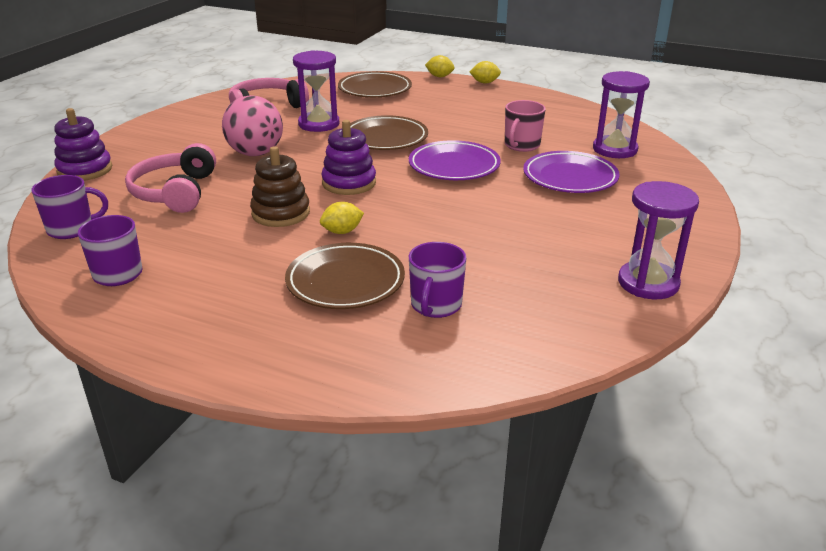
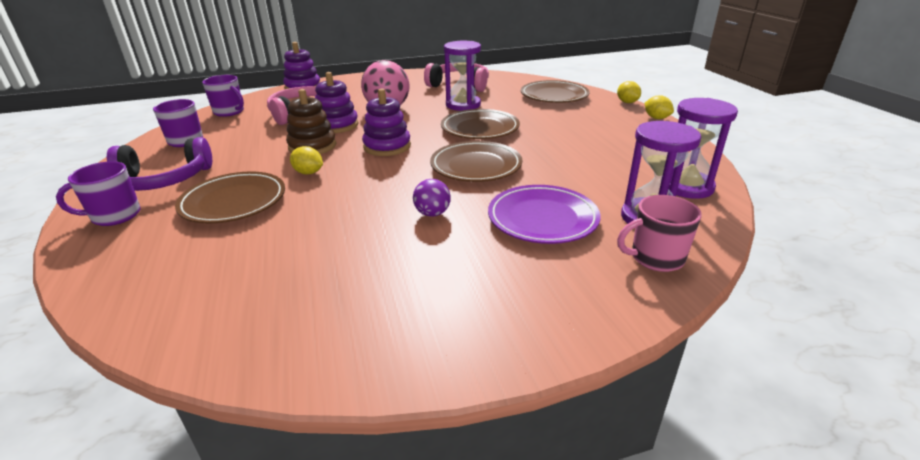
camera: 50 degrees right, 0 degrees up
(217, 308) = (163, 180): none -> purple headphones
(249, 187) = (336, 125): none -> purple stacking toy
(435, 305) = (225, 249): purple mug -> purple mug (115, 216)
(454, 166) = (476, 166): purple plate -> brown plate
(506, 208) = (432, 213): none -> purple ball
(521, 145) = (566, 175): pink mug -> pink mug (655, 258)
(648, 283) = (371, 347): purple hourglass -> purple hourglass (687, 187)

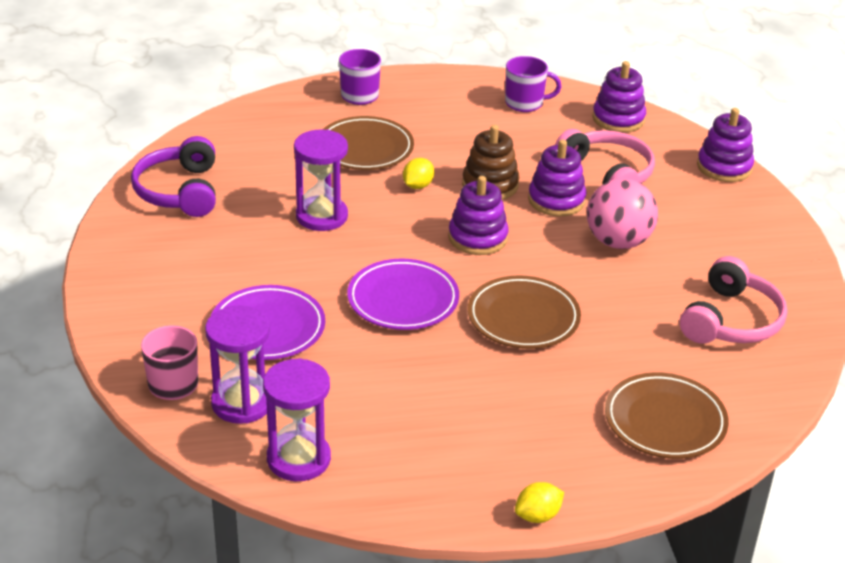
camera: 95 degrees right, 5 degrees up
(163, 180) = (425, 106): purple headphones -> purple headphones (179, 191)
(229, 112) = (618, 119): purple mug -> purple stacking toy
(432, 213) = (303, 260): purple ball -> none
(463, 105) = (627, 313): purple hourglass -> purple hourglass (321, 216)
(476, 166) = (403, 300): brown plate -> purple plate
(627, 102) = (622, 505): yellow lemon -> none

